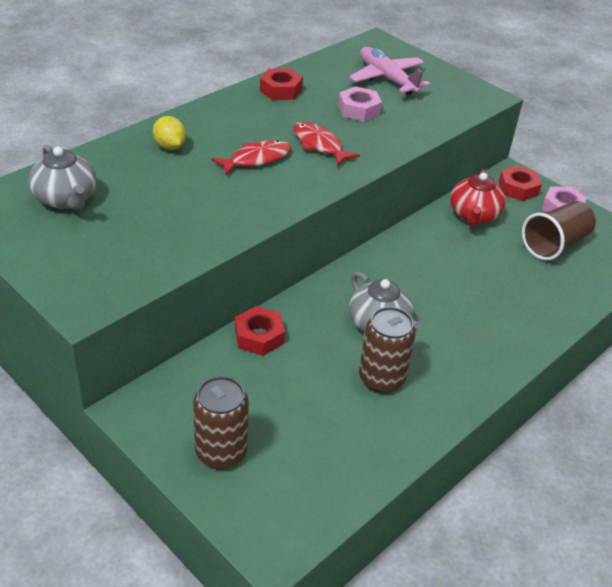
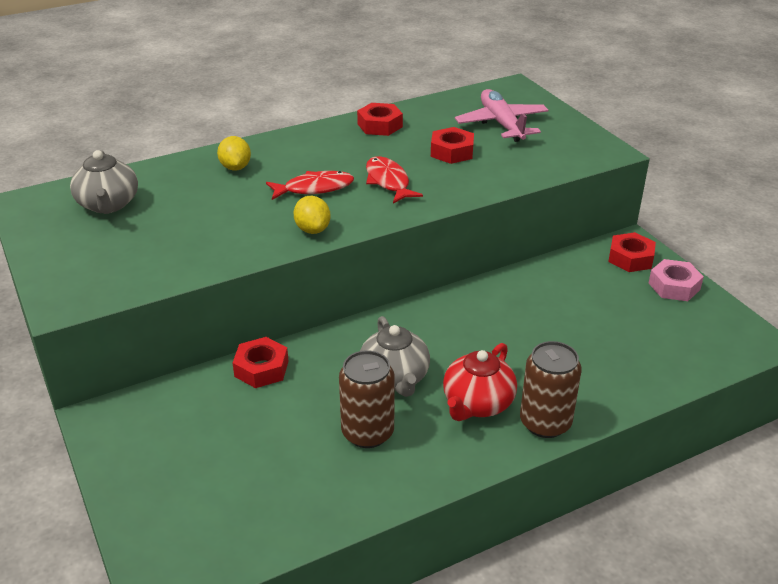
camera: 20 degrees right, 5 degrees down
(221, 451) = (162, 474): brown can -> brown can (545, 423)
(278, 200) = (312, 230): none -> yellow lemon
(359, 110) = (452, 152): pink nut -> red nut
(473, 216) = (562, 280): red teapot -> red teapot (477, 404)
(555, 244) = (644, 323): brown cup -> none

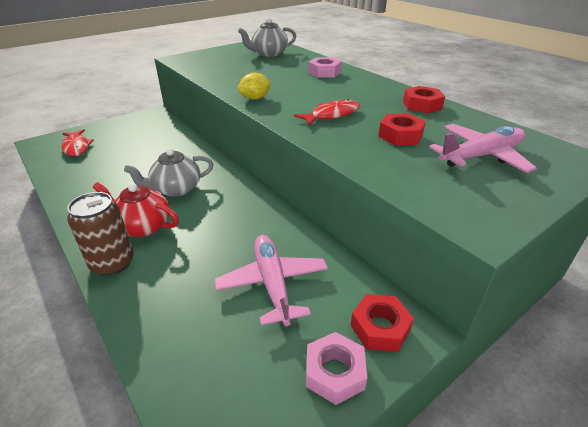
camera: 80 degrees right, 0 degrees up
(235, 167) = (324, 72): yellow lemon -> pink nut
(261, 368) = (188, 145): red nut -> none
(314, 188) = (309, 94): red fish -> red fish (76, 147)
(367, 432) = (124, 184): brown can -> none
(580, 308) = (272, 283): none -> pink plane

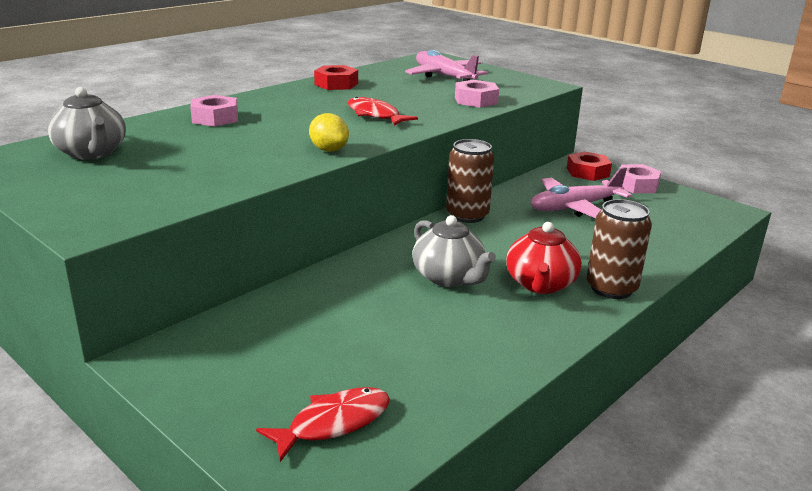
camera: 100 degrees left, 10 degrees down
(270, 210) = (467, 215): none -> brown can
(386, 163) = (476, 100): none -> pink nut
(400, 135) = (416, 94): red nut -> none

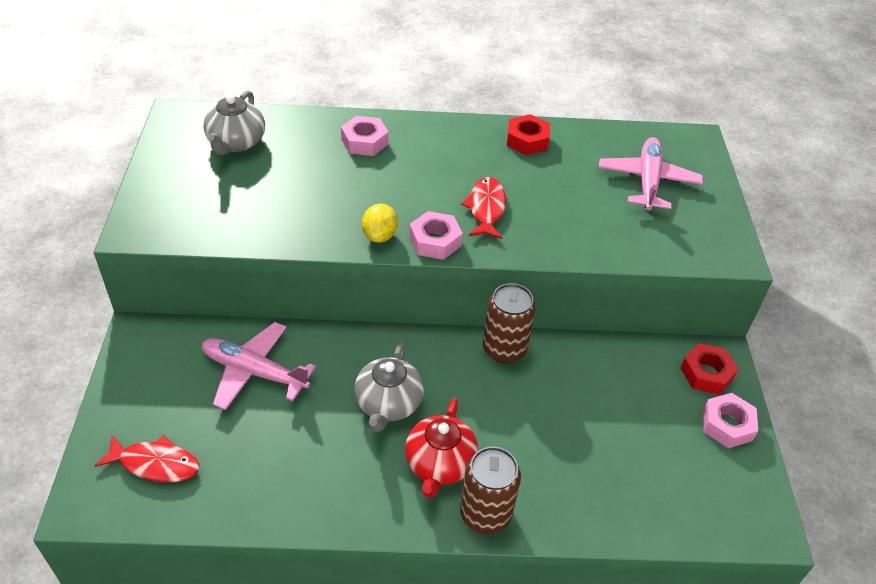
camera: 45 degrees right, 20 degrees up
(476, 100) = (612, 238): pink nut -> pink nut (435, 241)
(540, 284) = (439, 464): red teapot -> red teapot turned 45 degrees counterclockwise
(574, 207) = (612, 407): pink plane -> pink plane (254, 372)

